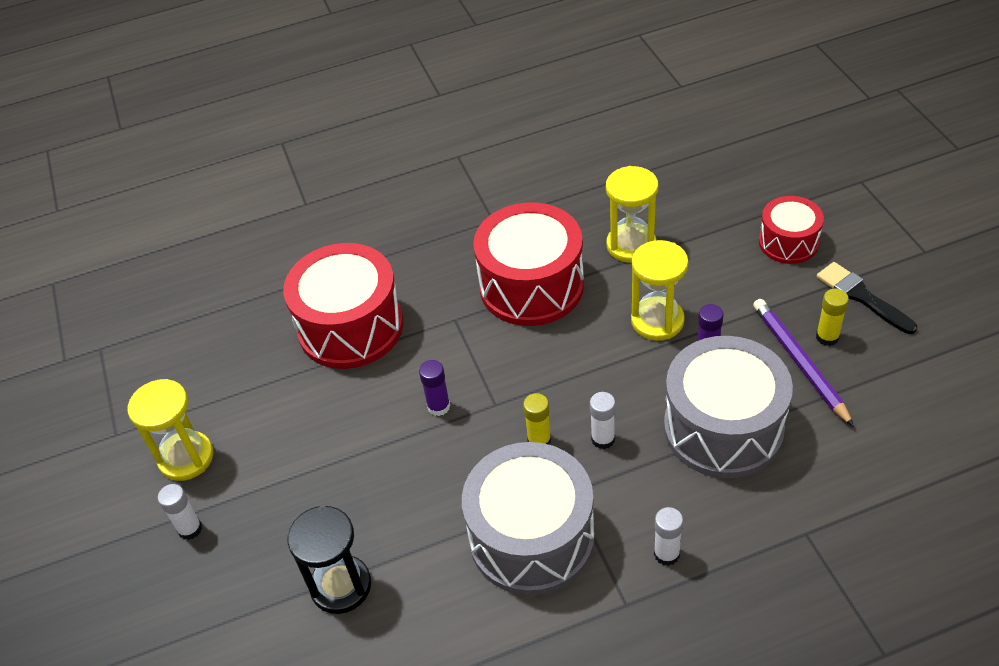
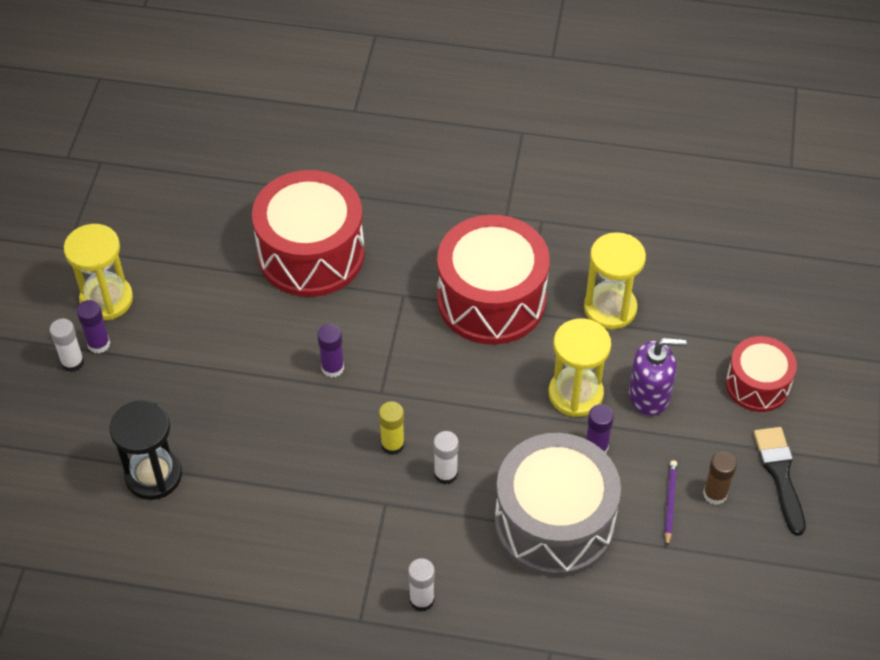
camera: 25 degrees right, 5 degrees up
(205, 499) = (99, 344): none -> purple glue stick
(532, 538) = (325, 523): grey drum -> none
(715, 292) = (649, 395): none -> purple soap dispenser
(799, 362) = (670, 503): purple pencil -> purple pencil, size x0.54
(827, 337) = (715, 494): yellow glue stick -> brown glue stick

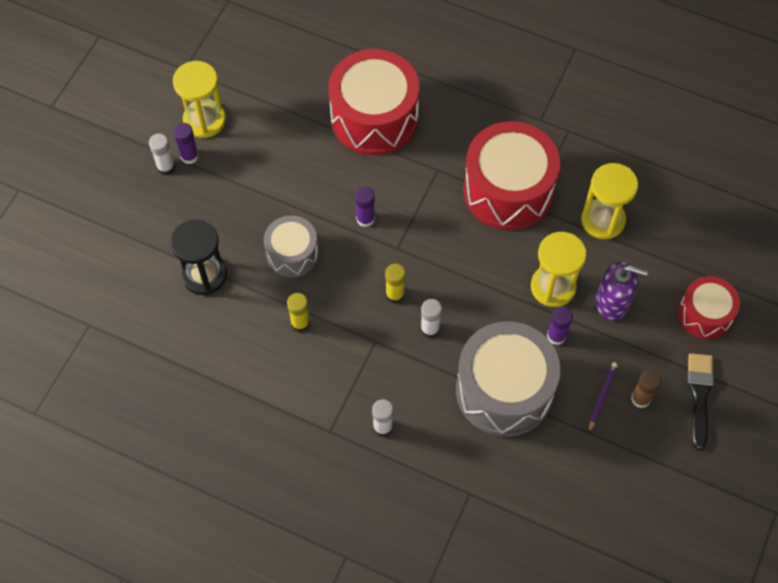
camera: 15 degrees right, 10 degrees up
(255, 427) = (292, 254): none -> grey drum
(287, 503) = (300, 323): none -> yellow glue stick

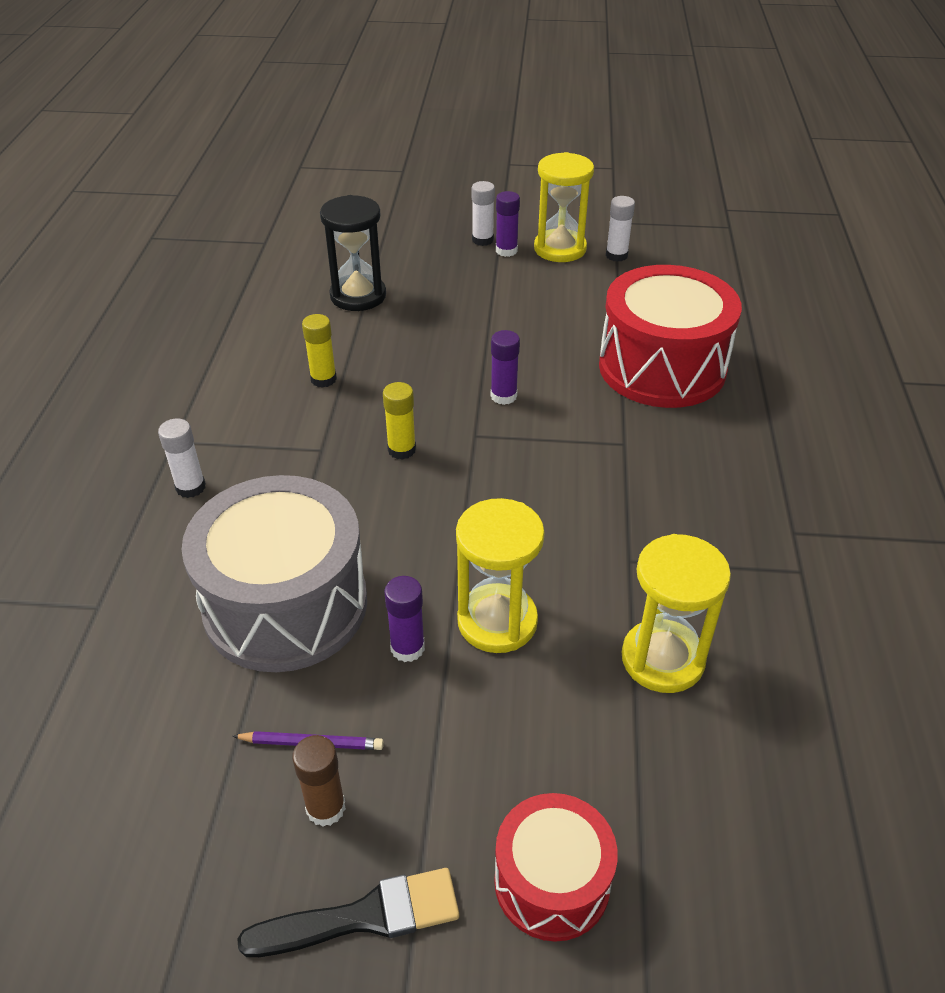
camera: 70 degrees right, 20 degrees down
(292, 254) = (419, 350): grey drum -> none
(430, 329) = (361, 497): white glue stick -> white glue stick (616, 255)
(508, 190) = (640, 524): red drum -> none
(612, 302) = (507, 713): purple soap dispenser -> none

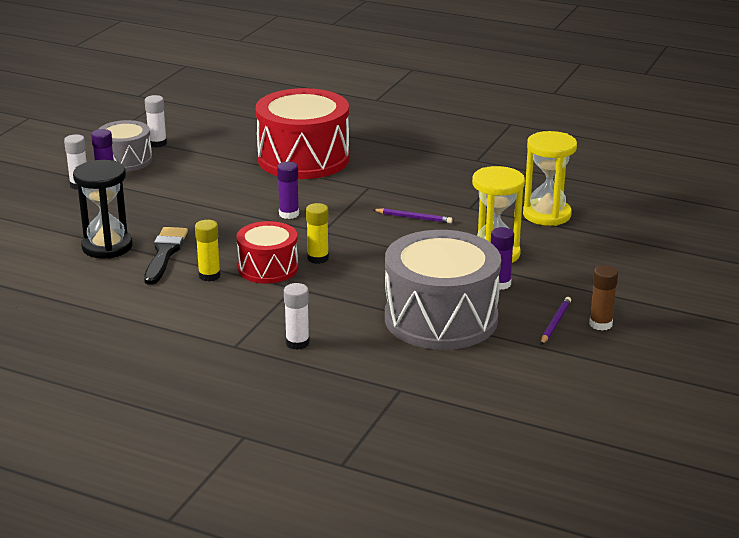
camera: 70 degrees left, 15 degrees down
(364, 916) = (668, 322): black brush -> black brush (165, 253)
(552, 882) = (666, 270): red drum -> red drum (268, 268)
(560, 249) = (126, 160): yellow hourglass -> grey drum
(560, 508) = (414, 218): none -> purple pencil

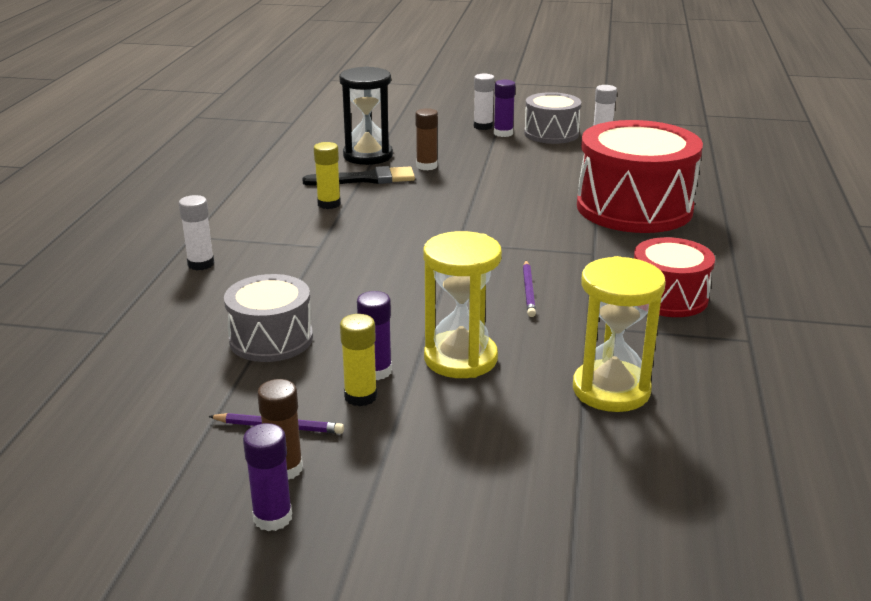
camera: 75 degrees right, 0 degrees up
(156, 223) = (426, 166): none -> brown glue stick
(268, 268) = (357, 227): red drum -> red drum (668, 297)
(289, 214) = (487, 220): purple glue stick -> purple glue stick (272, 517)
(318, 258) = (391, 249): yellow glue stick -> yellow glue stick (360, 396)
(441, 318) = (271, 339): grey drum -> grey drum, size x0.56

